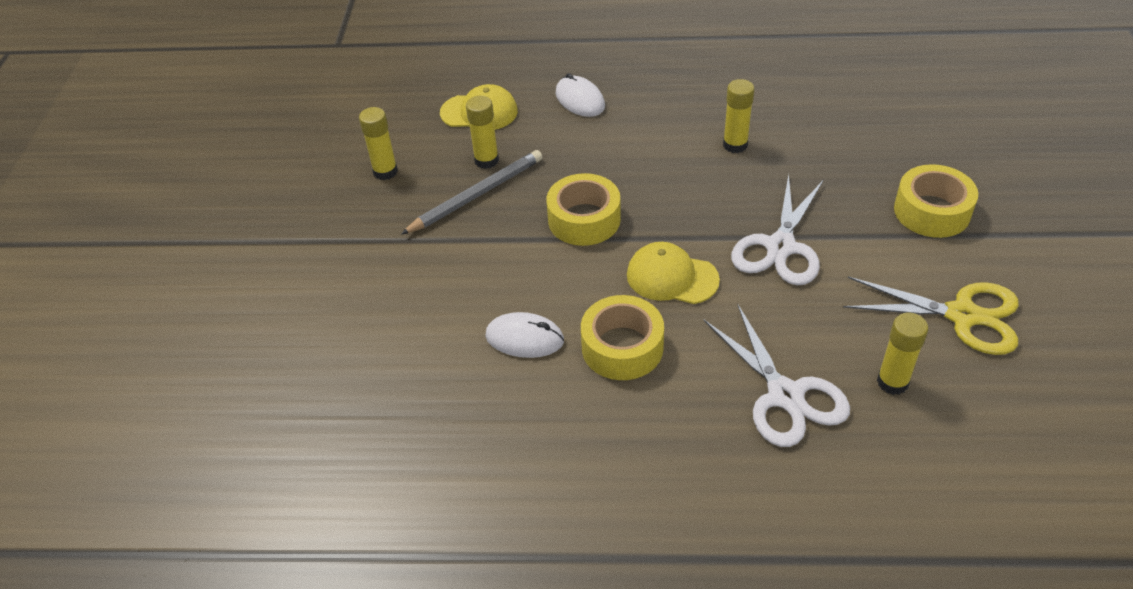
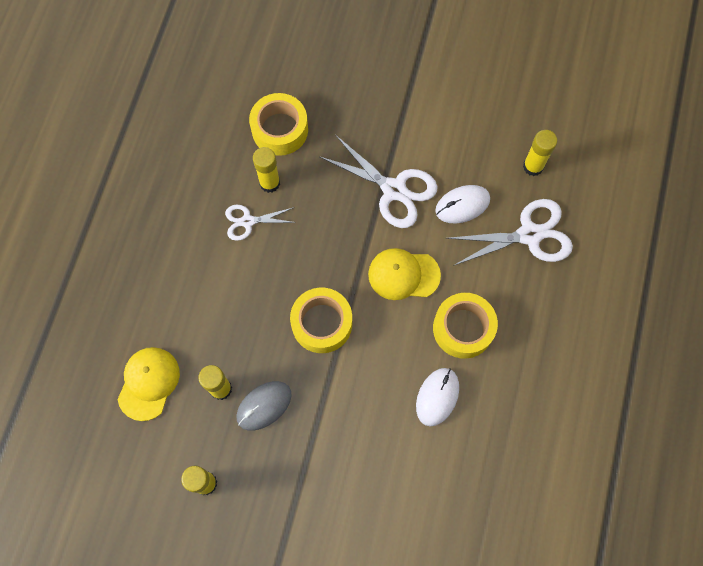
camera: 80 degrees left, 25 degrees up
(476, 195) = (264, 406): grey pencil -> grey mouse
(580, 100) = (164, 290): white mouse -> white mouse (462, 205)
(672, 277) = (403, 275): yellow cap -> yellow cap turned 60 degrees clockwise
(681, 139) = (247, 221): none -> white scissors
(932, 211) = (387, 77): yellow tape -> yellow tape (280, 129)
(962, 315) = (488, 102): yellow scissors -> none

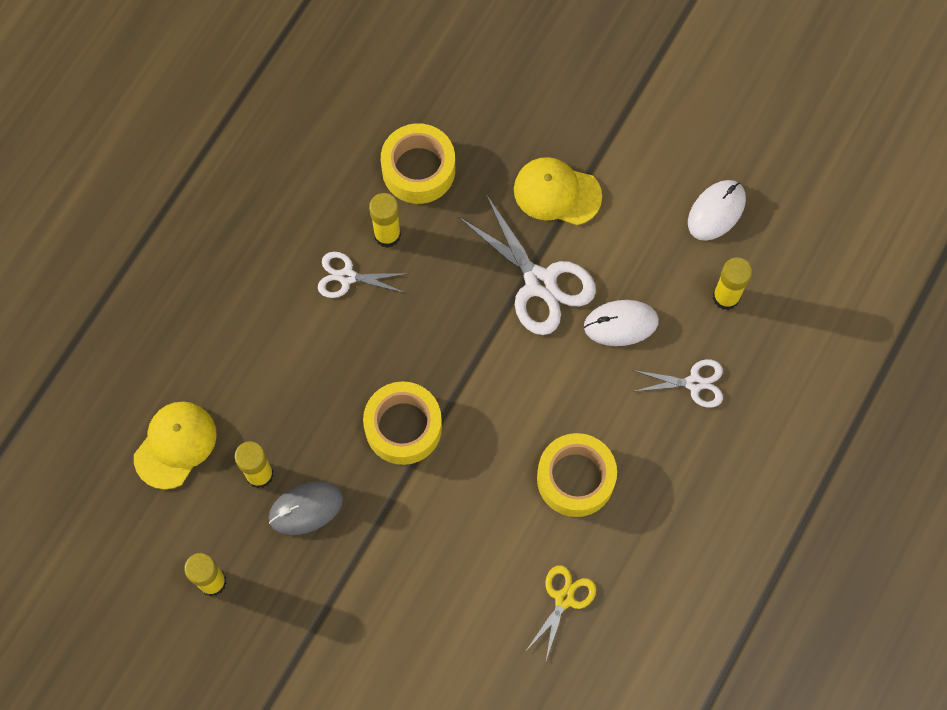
camera: 15 degrees right, 0 degrees up
(403, 275) = (521, 393): yellow cap -> yellow cap (557, 193)
(437, 397) = (519, 553): white mouse -> white mouse (716, 211)
(481, 422) = (564, 599): none -> yellow scissors
(529, 235) = (694, 383): white scissors -> white scissors, size x0.57

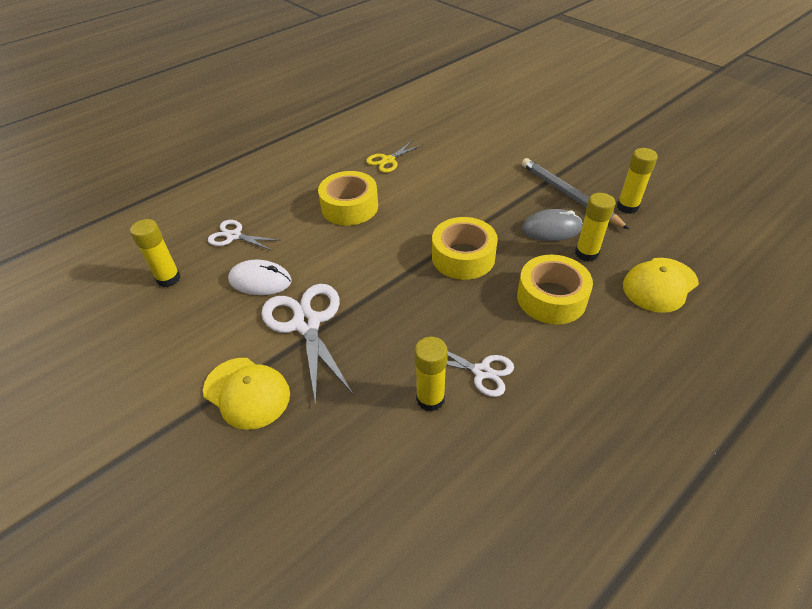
camera: 160 degrees left, 25 degrees down
(290, 586) = (569, 195): none -> grey pencil
(418, 169) = (373, 456): yellow tape -> yellow tape (551, 298)
(716, 211) = (122, 339): white mouse -> none

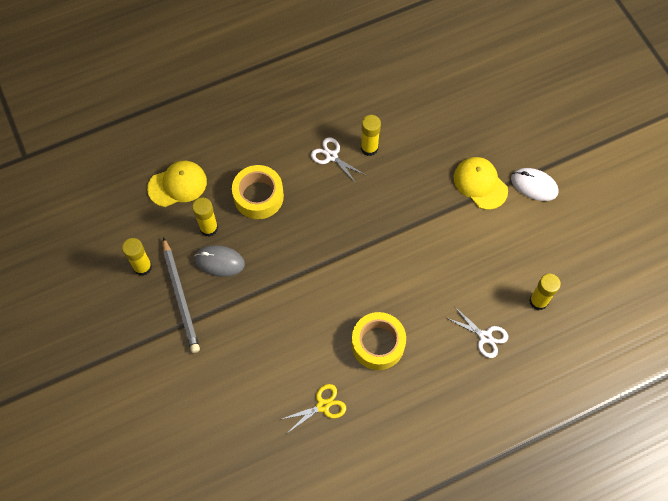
camera: 165 degrees left, 20 degrees up
(260, 281) = (465, 277): white mouse -> white mouse (534, 185)
(307, 323) = (435, 225): white scissors -> none
(463, 257) = (303, 253): yellow tape -> none

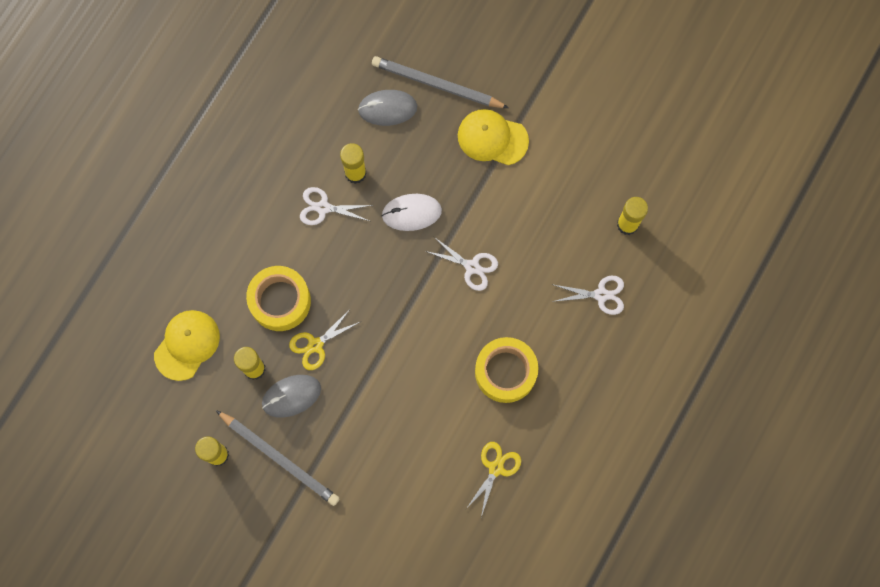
camera: 35 degrees left, 10 degrees up
(260, 239) = (315, 345): none -> yellow scissors
(405, 258) = (472, 267): none -> white scissors
(421, 121) = (387, 108): none -> grey mouse
(465, 127) = (437, 85): none -> grey pencil
(534, 185) = (546, 105): white mouse -> white mouse (411, 213)

